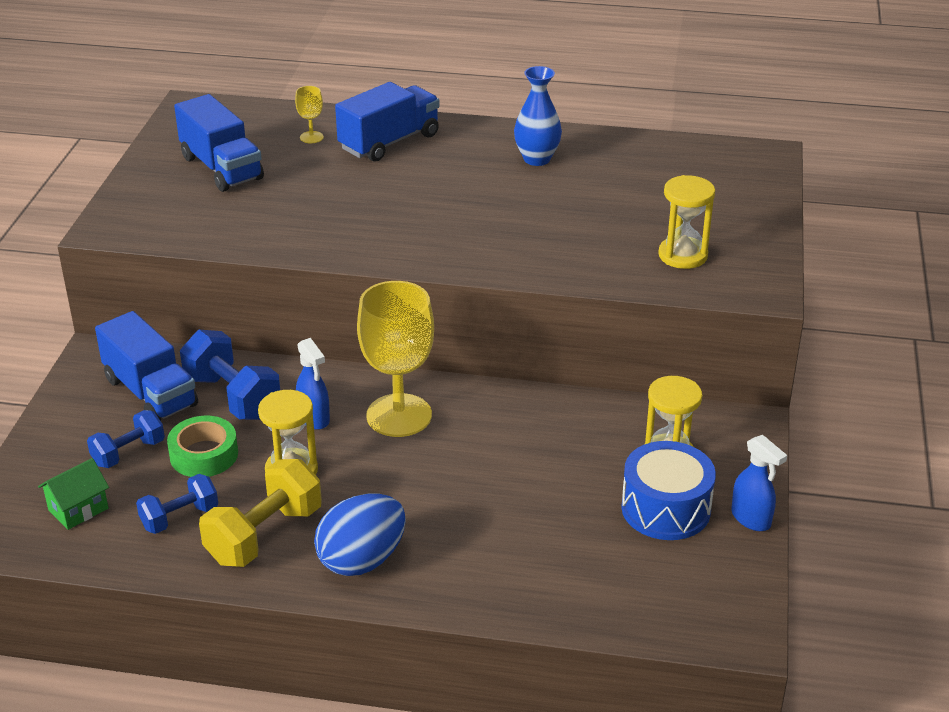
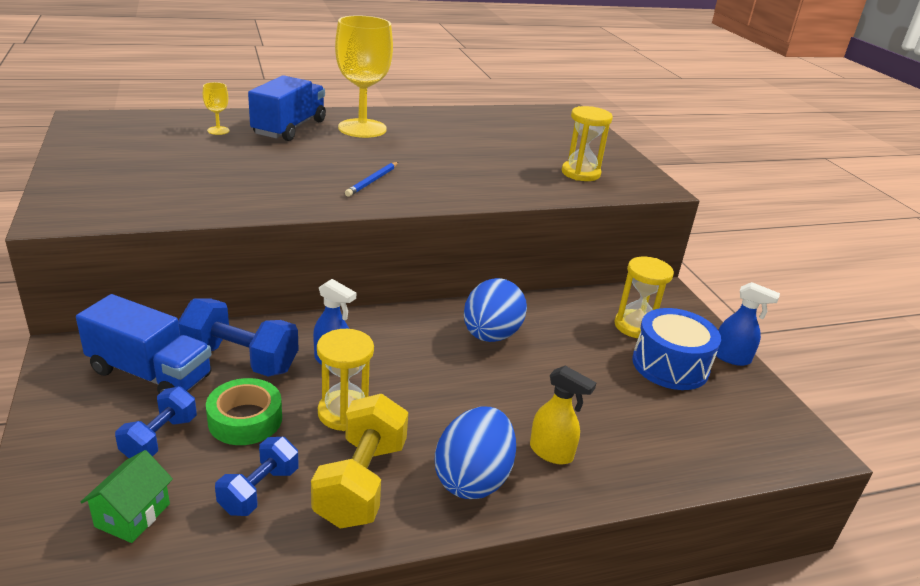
camera: 30 degrees left, 5 degrees down
(221, 168) = (149, 158): blue truck -> none
(399, 415) = (407, 342): yellow goblet -> yellow goblet (362, 128)
(424, 230) = (372, 181): none -> blue pencil
(454, 559) = (551, 453): none -> yellow spray bottle
(492, 428) = (491, 335): none -> blue egg
(537, 159) = (416, 128): blue vase -> none

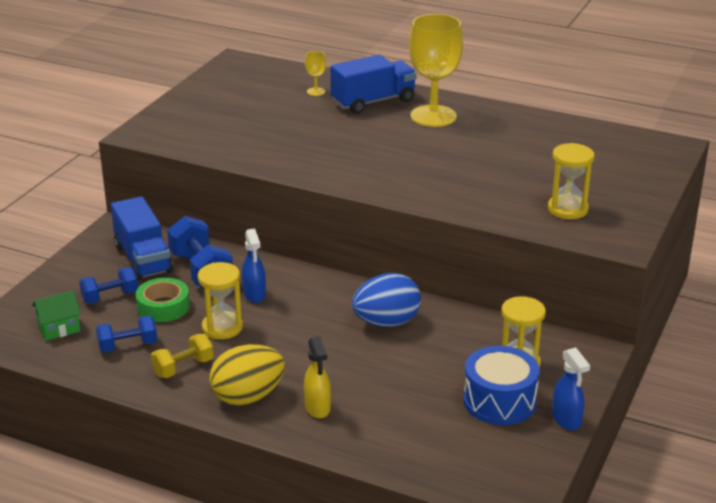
camera: 45 degrees right, 0 degrees up
(361, 482) = (183, 368): yellow dumbbell -> yellow dumbbell, size x0.62
(372, 181) = (371, 165): blue pencil -> none
(473, 479) = (248, 397): blue egg -> yellow egg

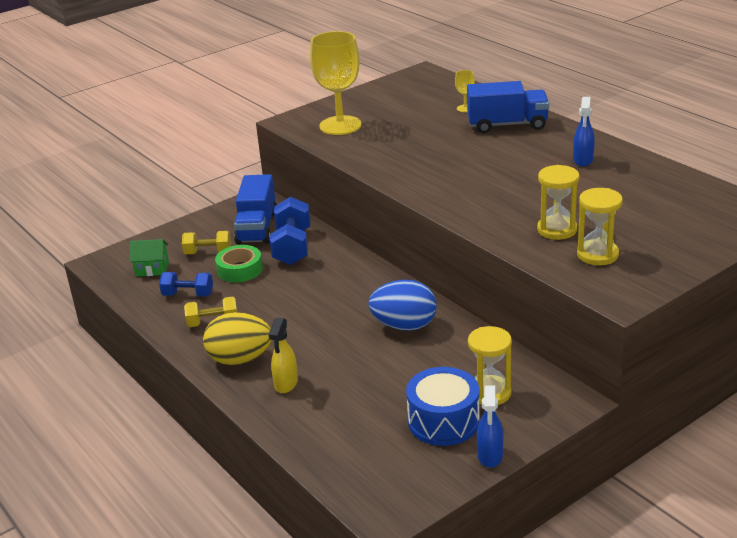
camera: 30 degrees right, 0 degrees up
(110, 297) = (208, 253): blue dumbbell -> yellow dumbbell
(222, 327) = (269, 297): yellow hourglass -> yellow hourglass (557, 230)
(254, 295) = (317, 276): blue spray bottle -> blue spray bottle (583, 160)
(433, 116) = (550, 146): yellow goblet -> yellow goblet (340, 125)

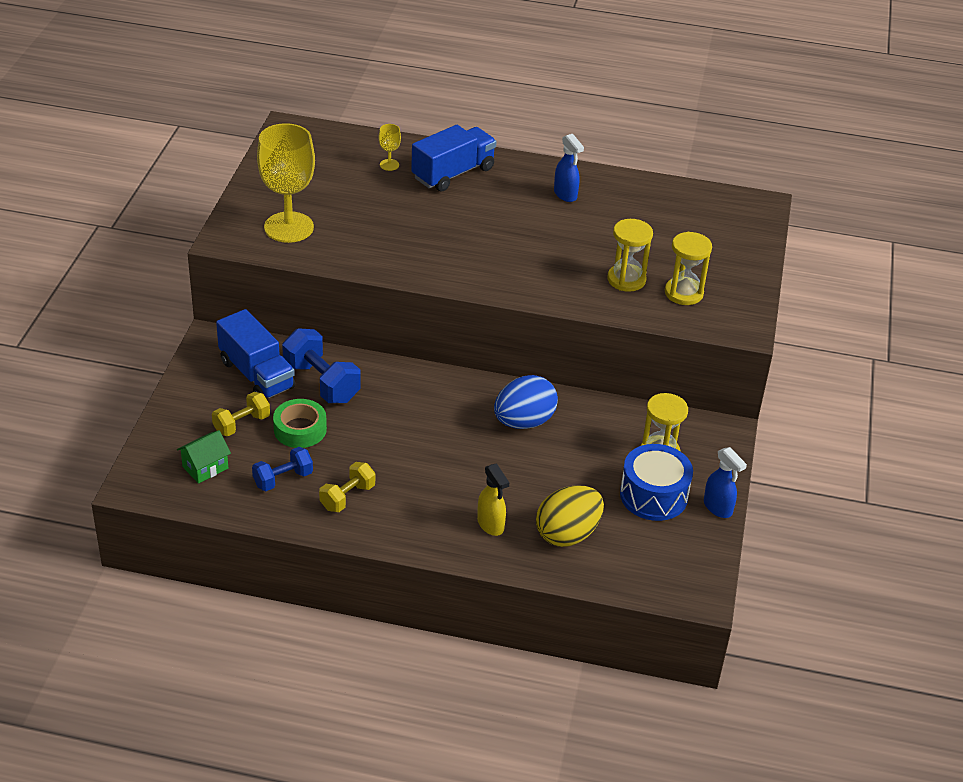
camera: 45 degrees left, 10 degrees up
(240, 359) = (421, 521): yellow egg -> yellow egg (567, 534)

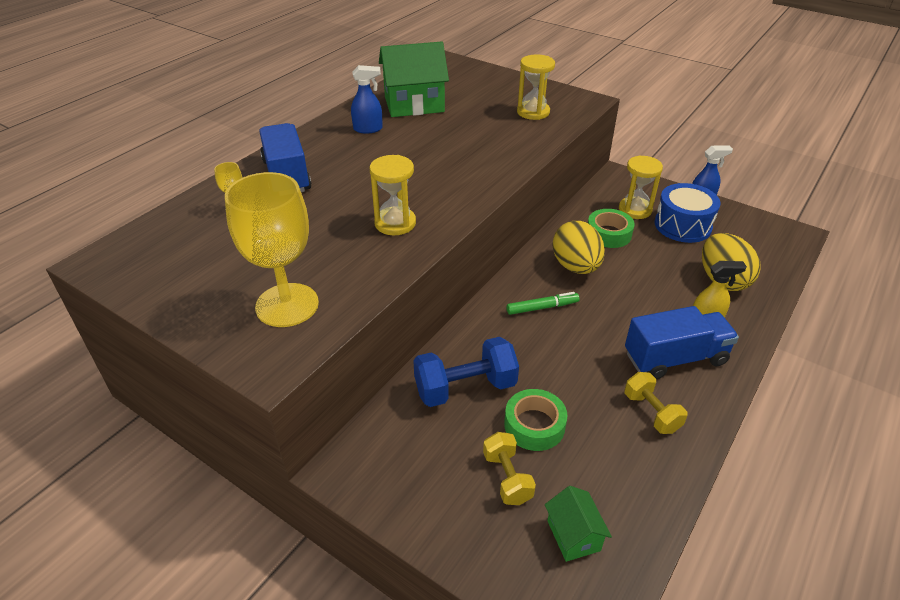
camera: 65 degrees left, 0 degrees up
(257, 375) = (426, 441): blue truck -> blue truck (675, 358)
(283, 479) = (612, 461): blue dumbbell -> none
(447, 409) = (542, 307): none -> green marker
(524, 422) = (576, 267): blue egg -> yellow egg
(597, 438) = (608, 234): none -> green tape
(626, 279) = (503, 130): yellow hourglass -> yellow hourglass (395, 223)
(637, 210) = (414, 104): none -> green house

